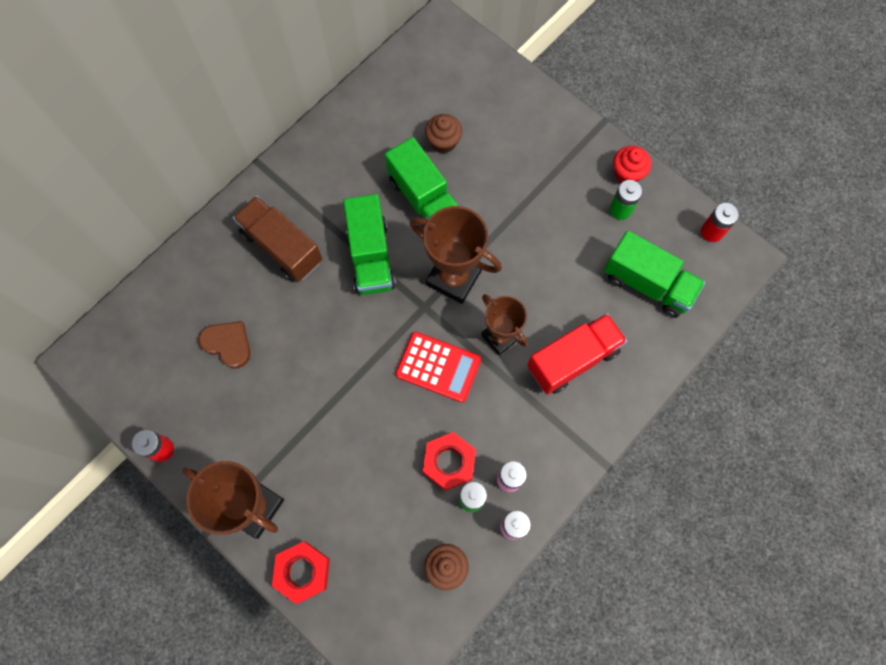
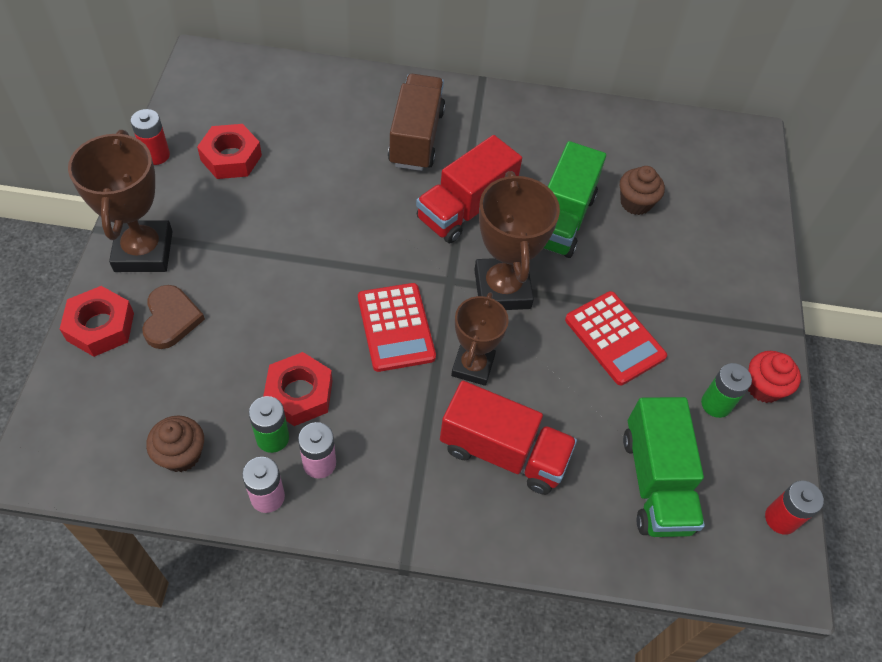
camera: 50 degrees right, 15 degrees down
(205, 393) = (231, 158): none -> red nut
(228, 344) = (291, 149): brown heart -> brown heart (171, 319)
(371, 256) = (465, 208): green truck -> red truck
(537, 234) = (615, 338): none -> red calculator

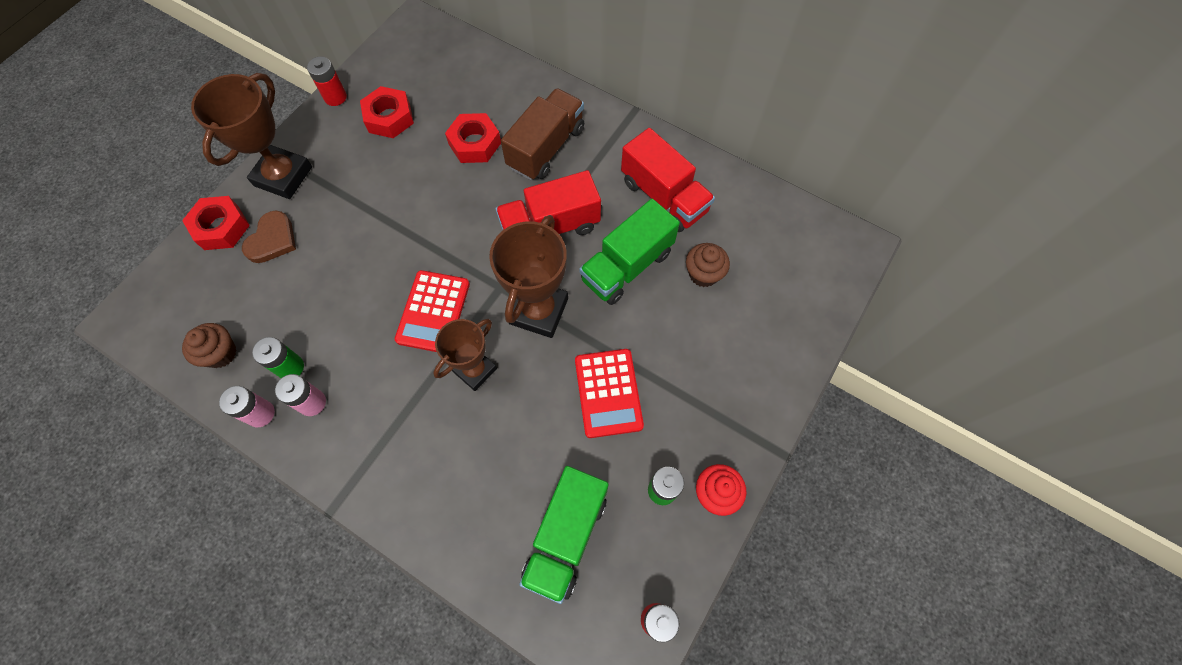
camera: 30 degrees right, 10 degrees up
(299, 394) = (329, 339): red nut -> red nut (475, 143)
(503, 452) = (456, 455): red truck -> red truck (664, 196)

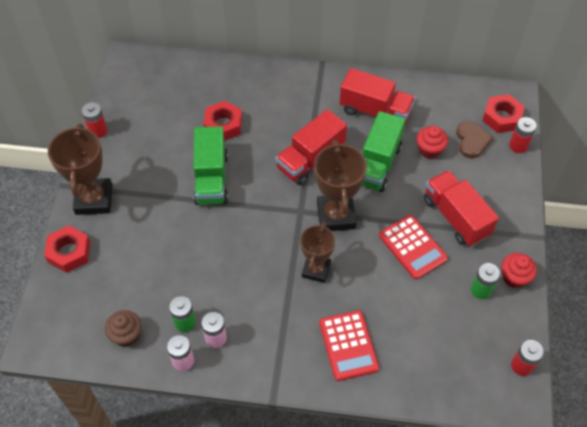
camera: 25 degrees left, 10 degrees down
(272, 240) = (114, 245): brown heart -> brown heart (472, 141)
(389, 118) = (149, 130): red nut -> red nut (501, 117)
(433, 312) = (264, 245): red calculator -> red calculator (348, 345)
(546, 148) = (276, 109): brown truck -> none
(566, 536) = (438, 343): green truck -> green truck (211, 178)
(686, 377) = (455, 217): none -> red truck
(703, 274) = (429, 150): brown cupcake -> red cupcake
(824, 315) = (518, 146): none -> red battery

